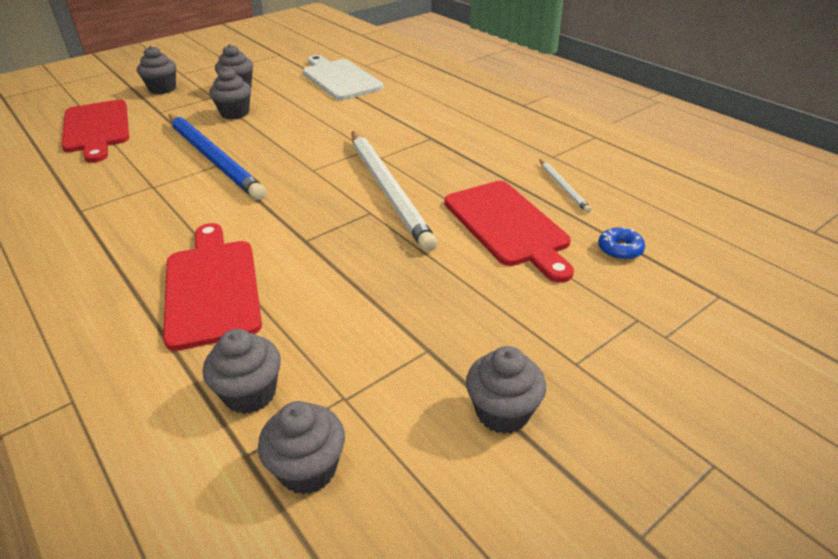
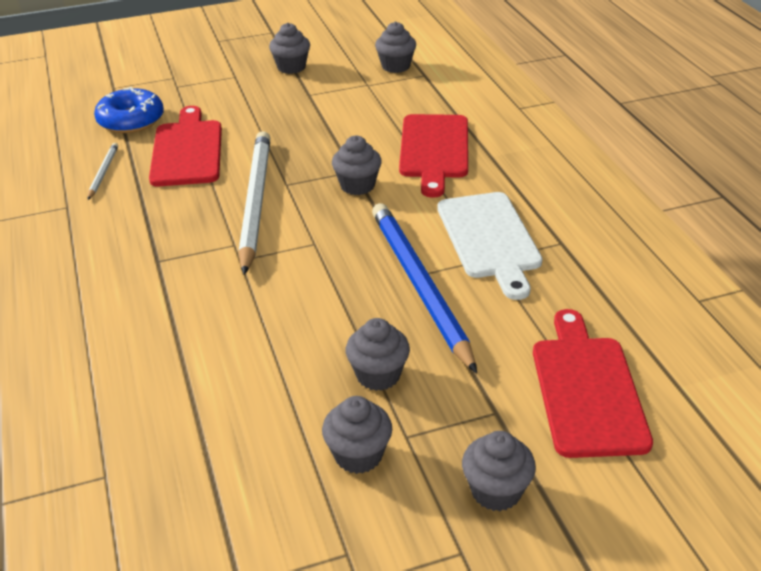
camera: 160 degrees left, 0 degrees up
(250, 393) = (417, 94): grey cupcake -> grey cupcake (357, 185)
(340, 78) = (177, 435): white cutting board -> white cutting board (489, 239)
(620, 249) = (131, 120): blue donut -> blue donut, size x1.95

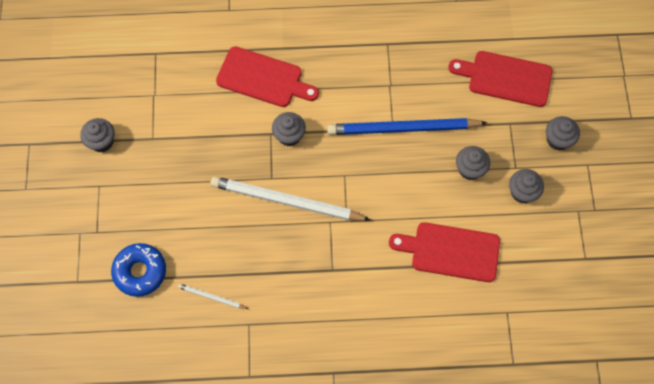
camera: 75 degrees left, 30 degrees up
(187, 150) = (202, 236): red cutting board -> red cutting board (450, 251)
(395, 66) = (133, 68): grey cupcake -> none
(489, 239) = (372, 79): white cutting board -> none

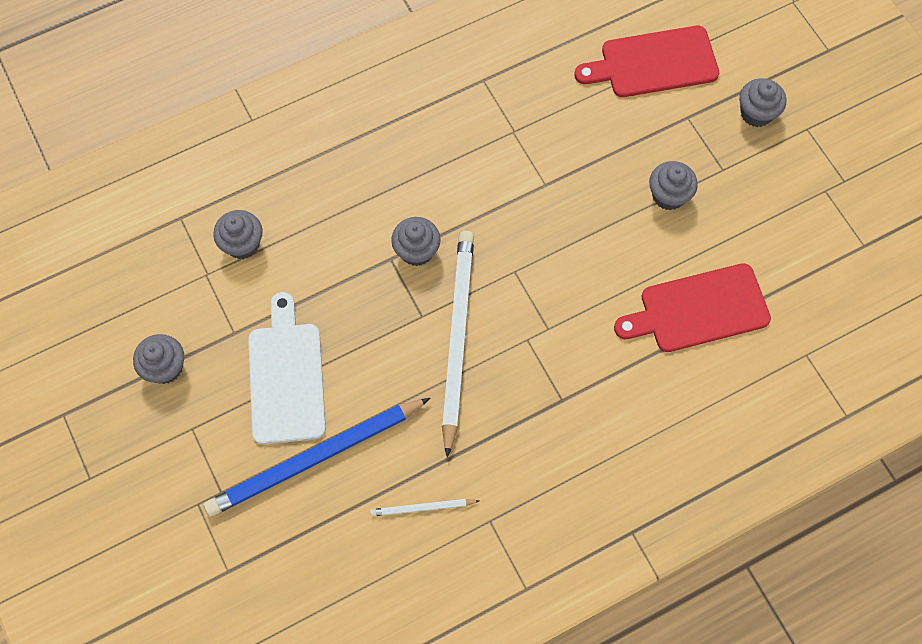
camera: 25 degrees left, 0 degrees up
(140, 272) = (308, 518): blue donut -> none
(170, 179) = (286, 376): none -> white cutting board
(263, 78) = (344, 191): red cutting board -> none
(286, 201) = (457, 338): white pencil -> white pencil turned 105 degrees clockwise
(403, 129) = (559, 180): blue pencil -> blue pencil (315, 458)
(522, 192) = (747, 197): grey cupcake -> grey cupcake (242, 244)

